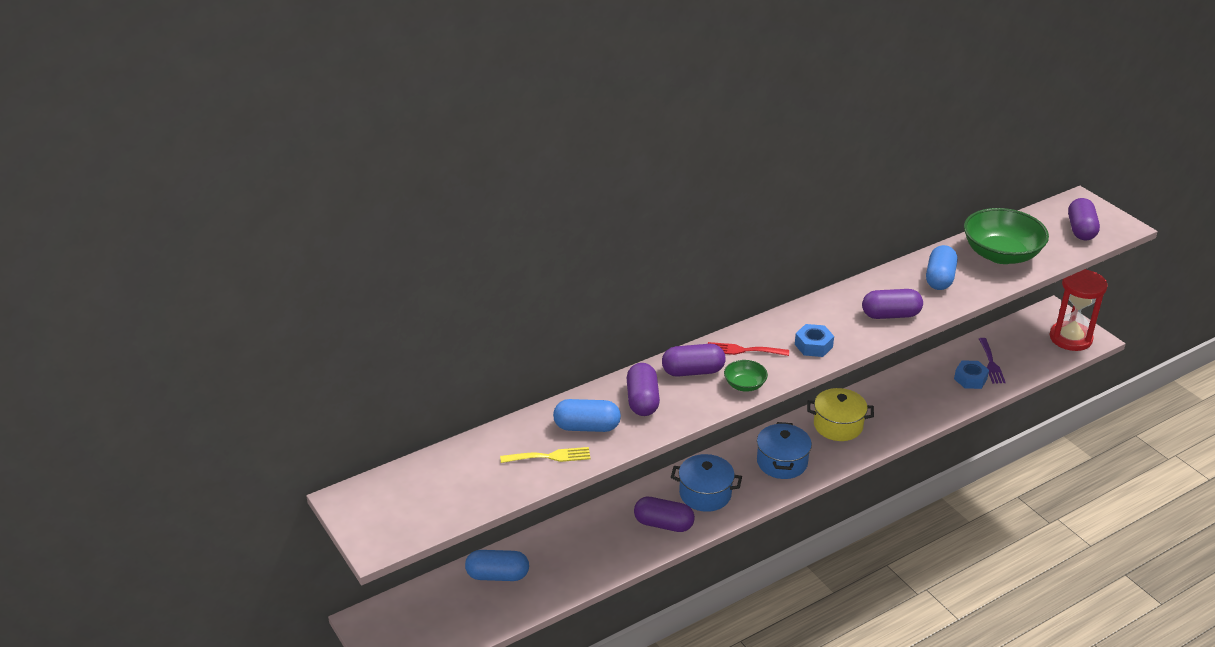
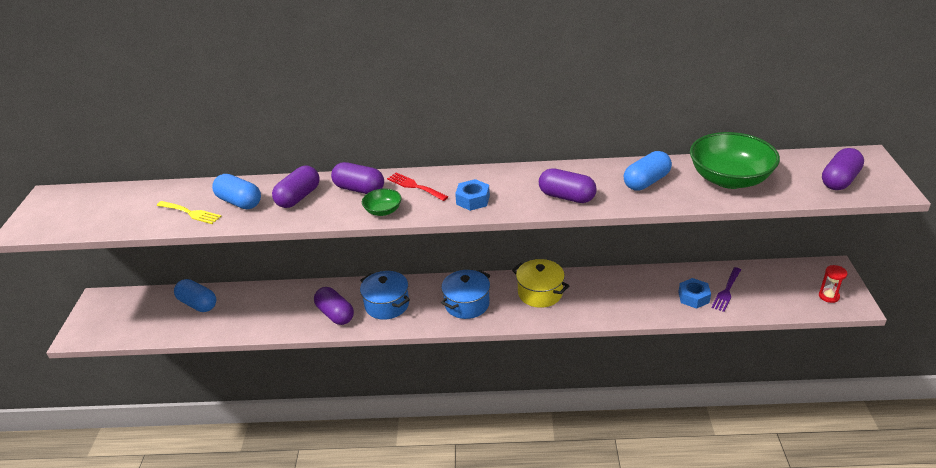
camera: 35 degrees right, 0 degrees up
(1070, 338) = (828, 296): red hourglass -> red hourglass, size x0.46

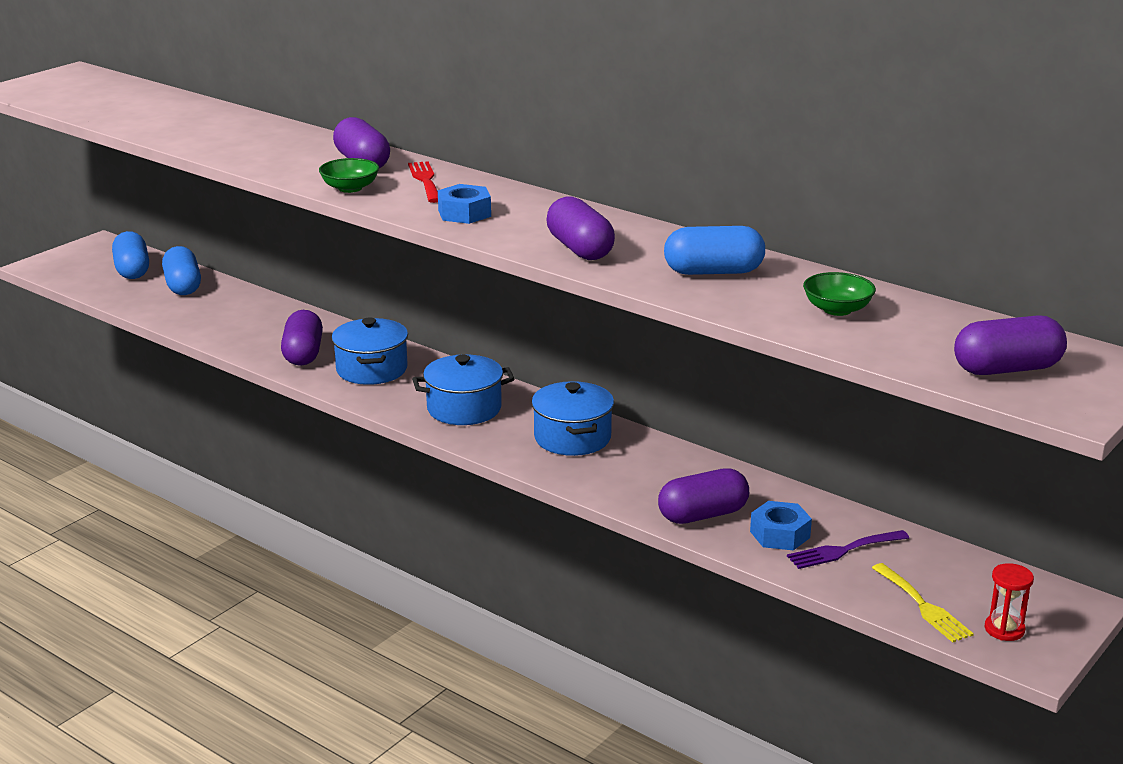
camera: 35 degrees right, 10 degrees down
(191, 213) = (168, 125): yellow fork -> yellow fork (923, 606)
(239, 202) = (226, 133): blue capsule -> blue capsule (132, 270)
(298, 197) = (289, 148): purple capsule -> purple capsule (703, 515)
(540, 293) = (572, 438): yellow pot -> blue pot
(729, 179) = (837, 309): green bowl -> green bowl, size x0.47

